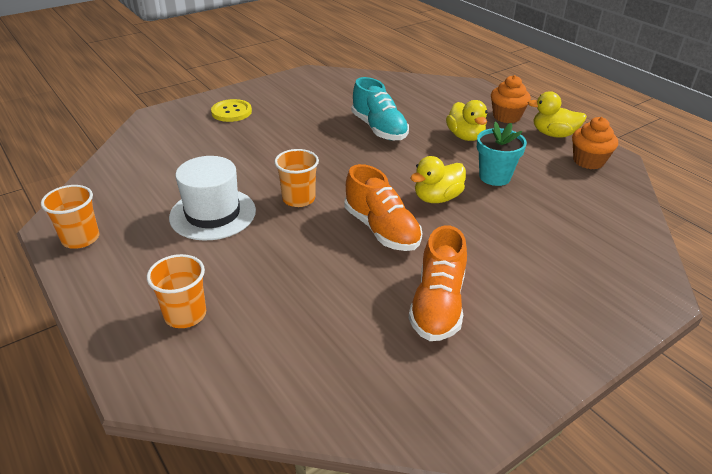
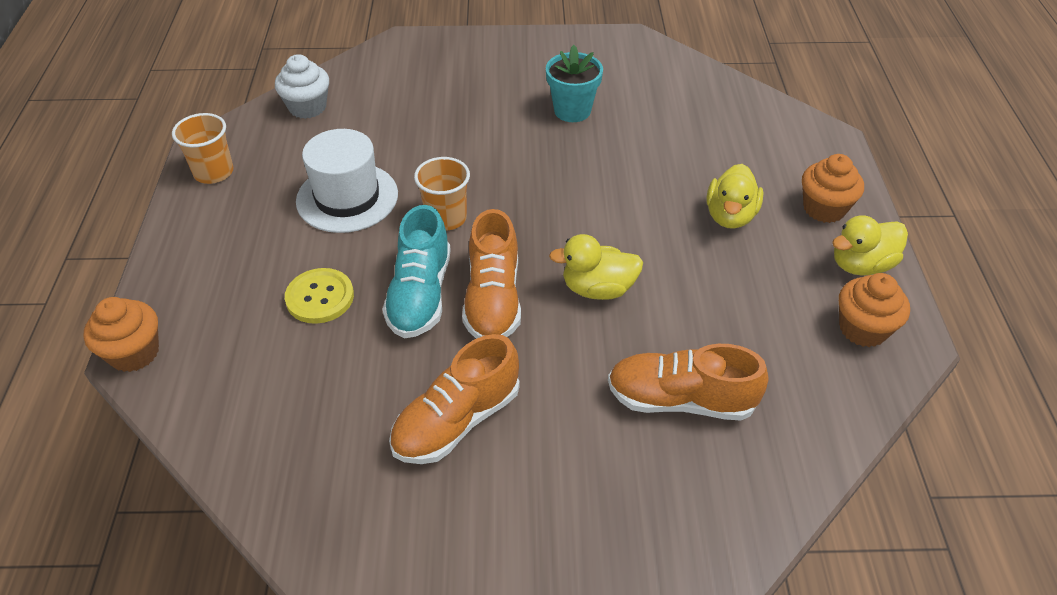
camera: 35 degrees right, 10 degrees up
(119, 173) = (307, 107): none -> white cupcake
(140, 385) = (134, 353): none -> orange cupcake
(185, 314) = (225, 301): orange cup -> none
(231, 112) = (485, 67): yellow button -> yellow button (320, 297)
(379, 129) = (631, 159): turquoise shoe -> turquoise shoe (420, 294)
(494, 177) = (702, 292): turquoise flower pot -> turquoise flower pot (572, 111)
(546, 232) = (680, 400): none -> orange shoe
(553, 134) = (861, 265): yellow duck -> yellow duck turned 75 degrees counterclockwise

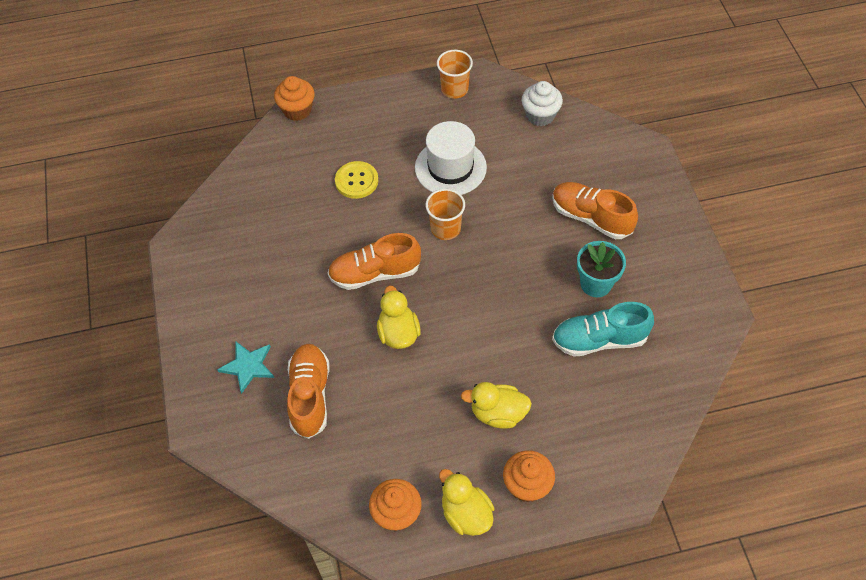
camera: 80 degrees right, 10 degrees up
(420, 294) = (370, 232): turquoise shoe -> turquoise shoe (599, 340)
(457, 421) = (274, 276): orange shoe -> orange shoe (591, 218)
(616, 475) = (248, 366): none -> turquoise star

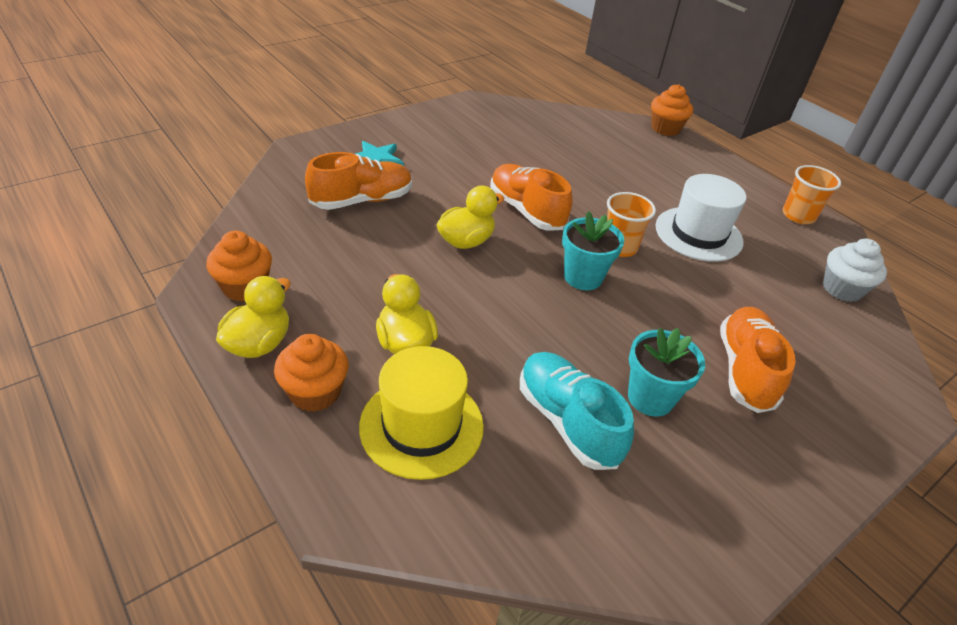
camera: 60 degrees right, 15 degrees down
(356, 181) = (622, 177): yellow button -> none
(471, 269) = (583, 277): none -> turquoise flower pot
(576, 426) = (421, 426): none -> yellow hat

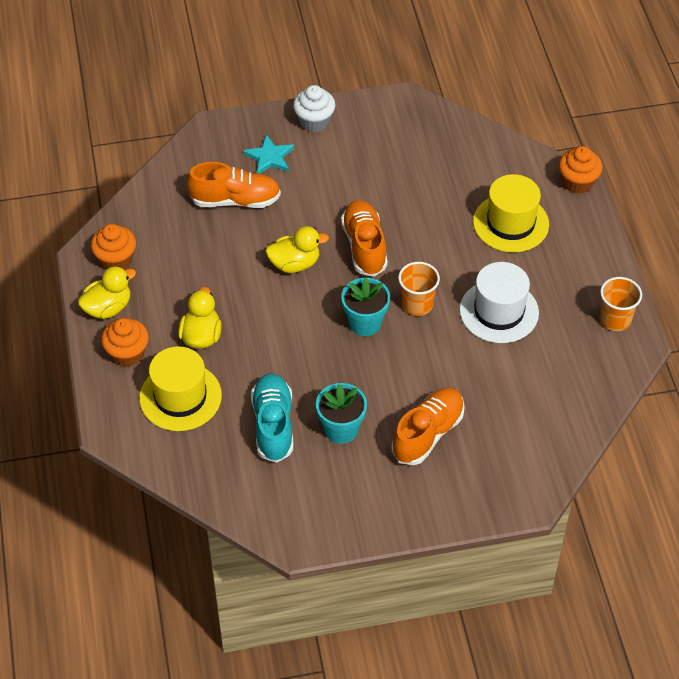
camera: 30 degrees right, 10 degrees up
(641, 165) = (510, 223): none -> yellow hat
(842, 289) = (577, 399): white cupcake -> white cupcake (314, 121)

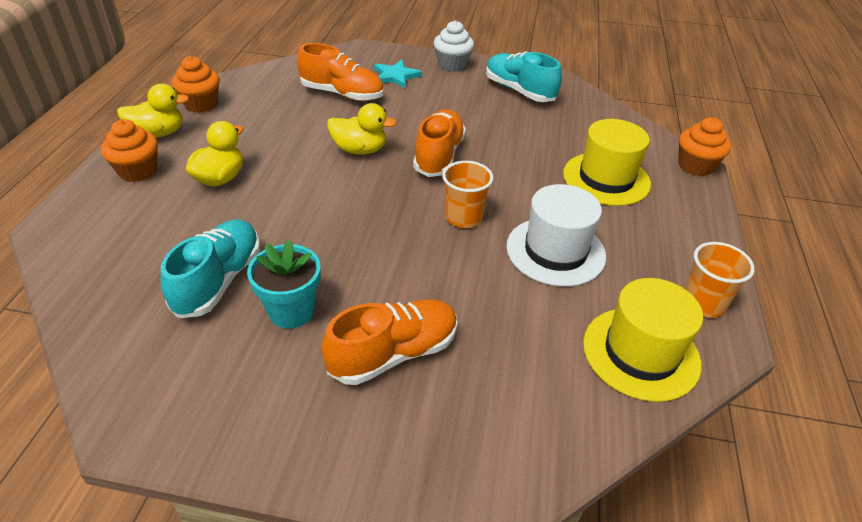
camera: 20 degrees right, 10 degrees down
(180, 397) = (149, 222): yellow hat -> yellow hat (641, 353)
(365, 323) = (395, 217): turquoise flower pot -> none
(394, 137) = (519, 91): none -> turquoise shoe

